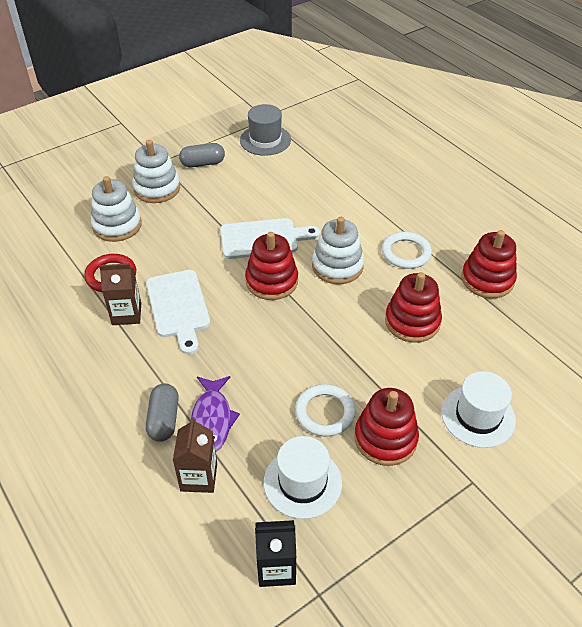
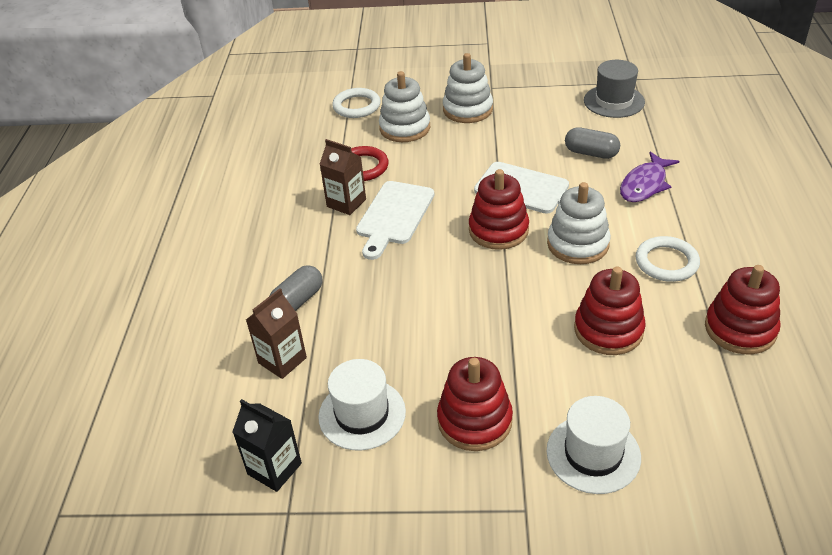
camera: 40 degrees right, 5 degrees down
(203, 163) = (530, 102): grey capsule -> grey capsule (591, 153)
(212, 420) = (335, 321): purple fish -> purple fish (644, 184)
(325, 412) = (439, 367): white ring -> white ring (356, 106)

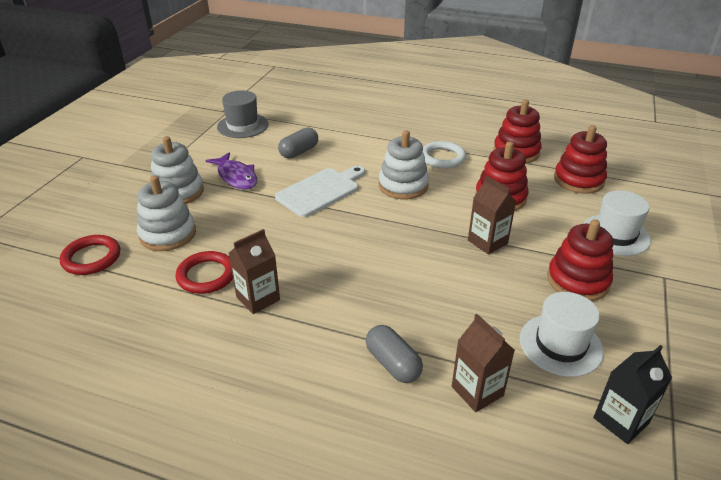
camera: 75 degrees left, 5 degrees down
(356, 106) = (91, 258): white ring -> red ring
(394, 216) = (303, 270): white cutting board -> none
(498, 230) = (363, 217): red stacking toy -> red stacking toy (578, 180)
(507, 333) = (487, 242): none -> brown carton
(644, 184) = (354, 142): purple fish -> purple fish (236, 177)

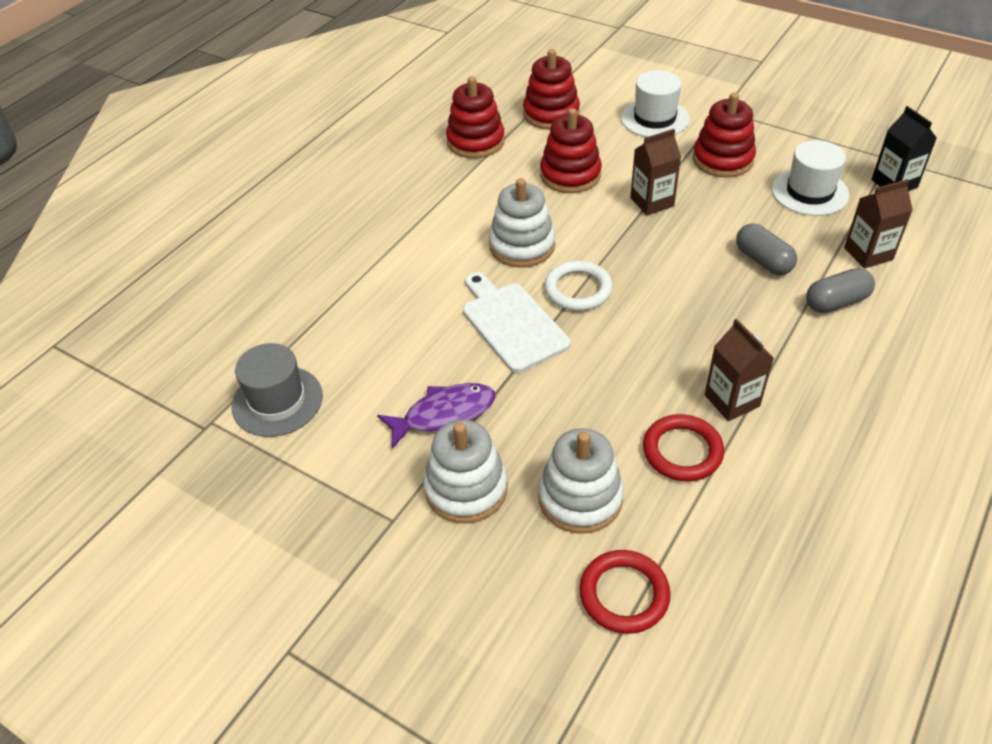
camera: 75 degrees left, 10 degrees up
(299, 152) = (396, 337): grey capsule -> grey capsule (763, 261)
(442, 158) = (466, 201): white ring -> white ring (578, 289)

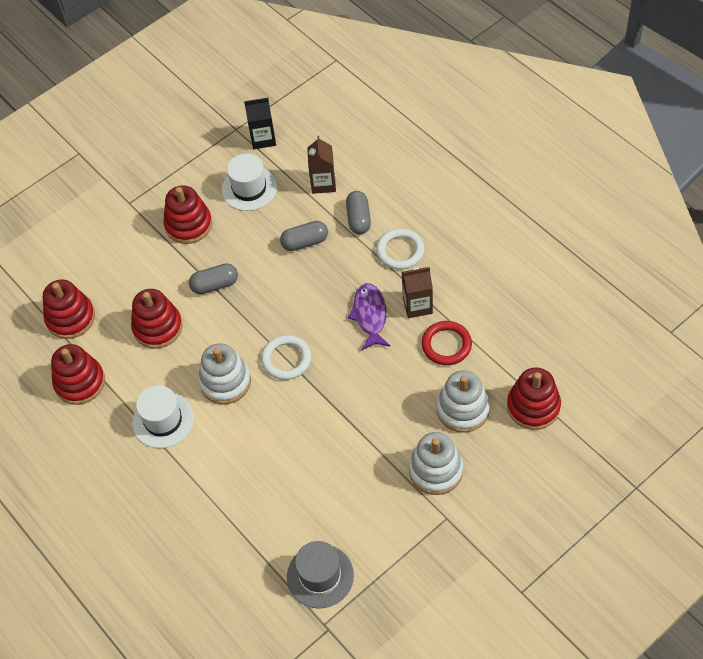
camera: 70 degrees left, 10 degrees up
(444, 414) = (371, 470): purple fish -> purple fish (370, 315)
(511, 323) = (303, 409): white cutting board -> none
(624, 594) = (533, 406): red ring -> red stacking toy
(652, 202) = (215, 285): brown carton -> grey capsule
(654, 118) = (115, 249): white hat -> white hat (163, 420)
(812, 359) = (400, 251): none -> white ring

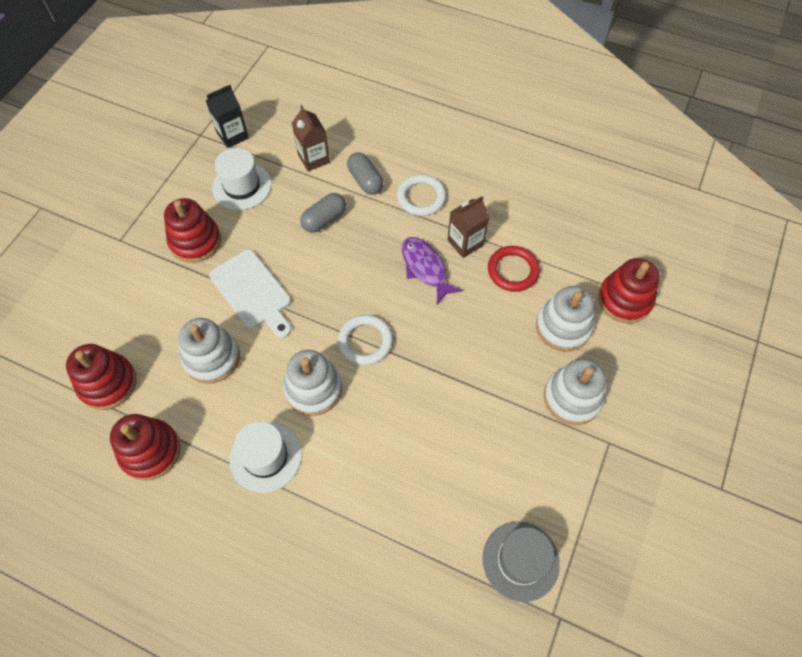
camera: 30 degrees left, 5 degrees up
(158, 327) = (212, 358): red stacking toy -> white stacking toy
(215, 285) = (253, 292): grey capsule -> white cutting board

